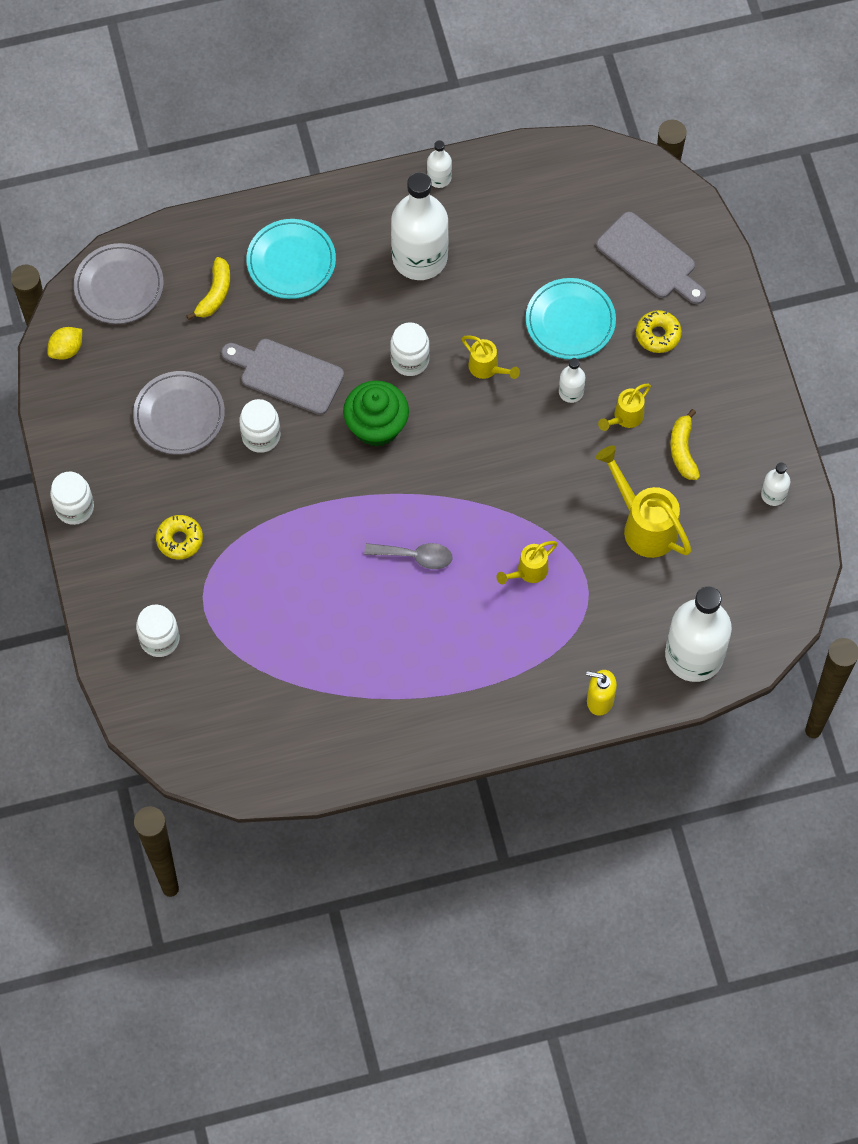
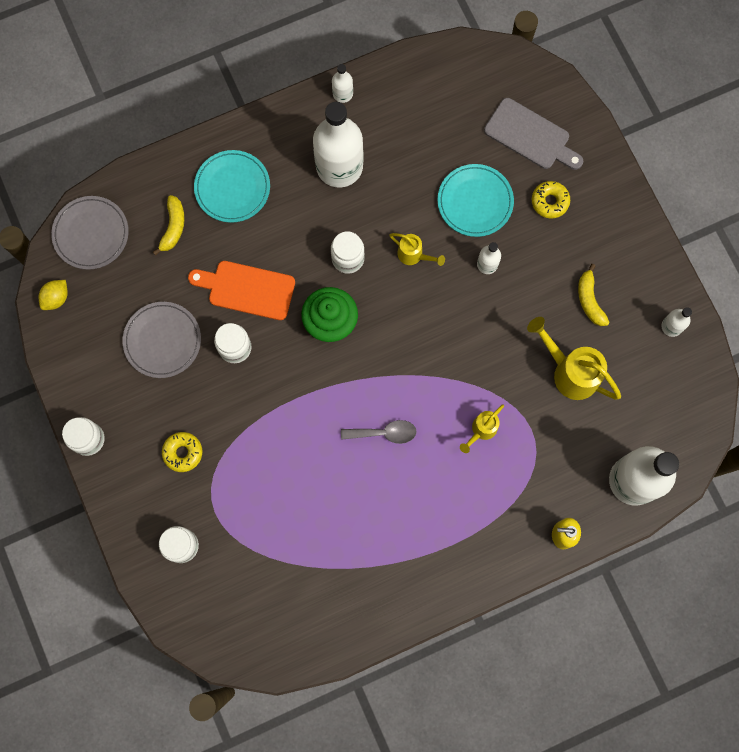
camera: 10 degrees left, 10 degrees up
(287, 375) = (247, 289): grey cutting board -> orange cutting board
(625, 418) = (536, 280): yellow watering can -> none

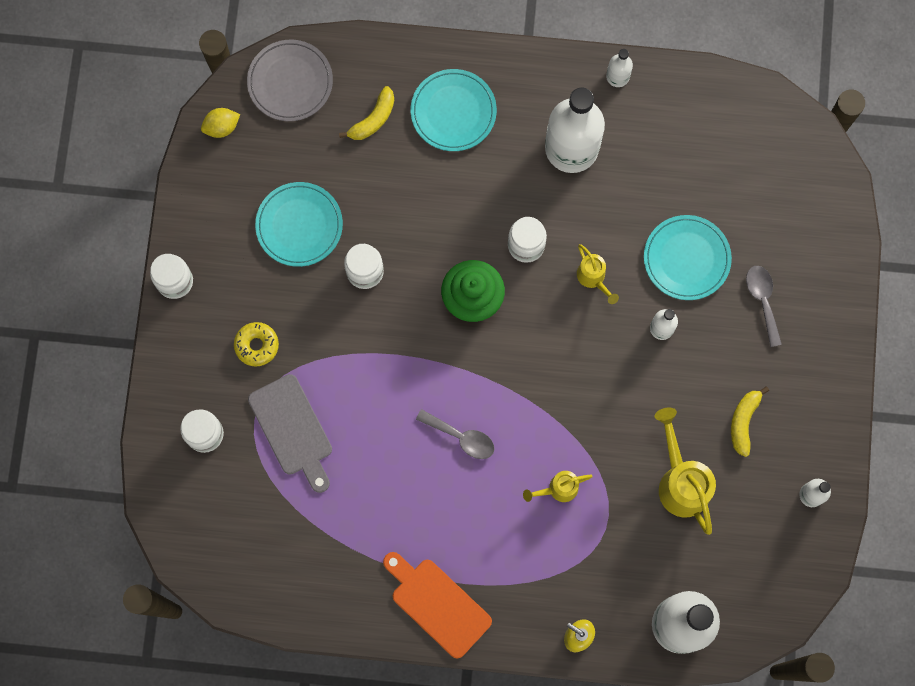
camera: 30 degrees right, 0 degrees up
(162, 340) = (299, 225): grey plate -> turquoise plate
(247, 289) = (409, 221): orange cutting board -> orange cutting board (437, 604)
(530, 136) = (782, 223): grey cutting board -> grey cutting board (292, 429)
(549, 201) = (762, 300): yellow donut -> grey spoon

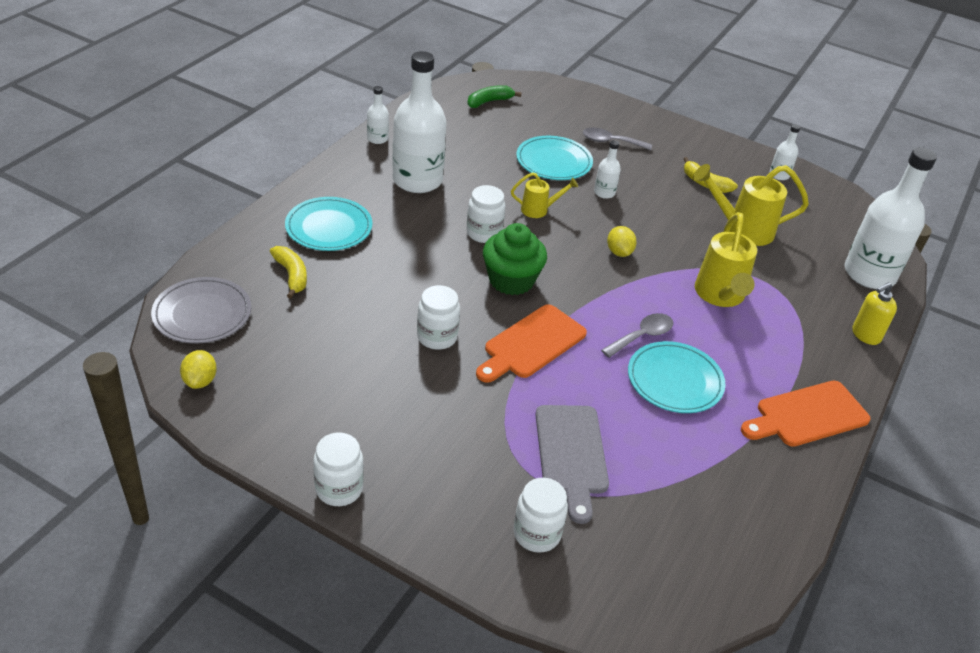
camera: 70 degrees left, 35 degrees down
(257, 345) = (460, 447): yellow donut -> none
(292, 429) = (571, 454): grey cutting board -> grey cutting board turned 90 degrees clockwise
(299, 225) = (354, 364): turquoise plate -> turquoise plate (675, 380)
(399, 350) = (532, 344): none -> orange cutting board
(558, 489) = (720, 296): yellow watering can -> yellow watering can, size x1.78
(570, 376) = (619, 252): none -> yellow lemon
(760, 147) = (489, 102): none -> green banana

